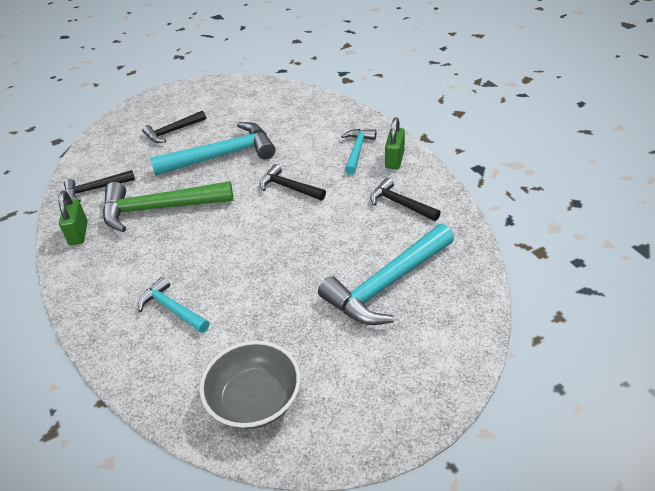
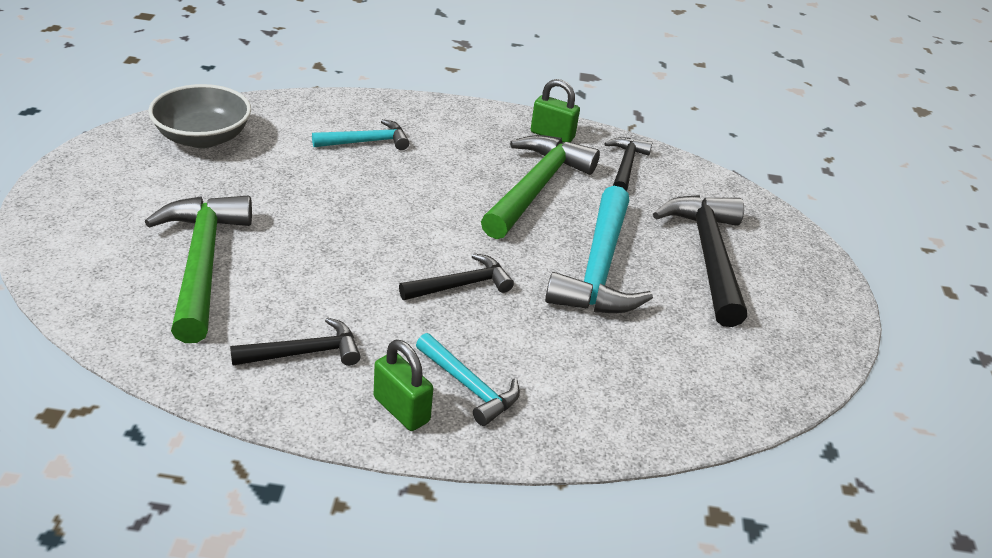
camera: 115 degrees right, 5 degrees down
(172, 131) = (708, 256): black hammer -> black hammer, size x1.80
(387, 284) = (202, 263): turquoise hammer -> green hammer

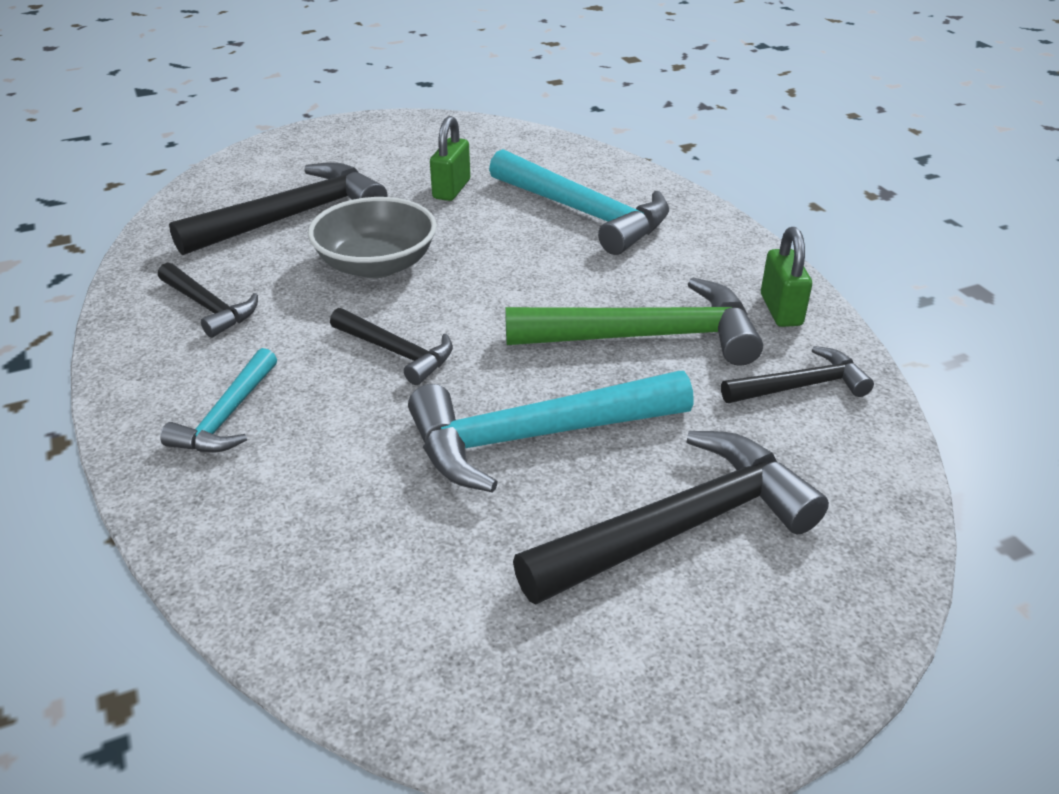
camera: 65 degrees right, 0 degrees up
(202, 263) = (293, 216): green hammer -> black hammer
(203, 137) = (477, 147): grey bowl -> grey bowl (376, 265)
(366, 142) = (584, 213): turquoise hammer -> turquoise hammer, size x1.80
(401, 409) = (162, 388): green padlock -> green padlock (451, 189)

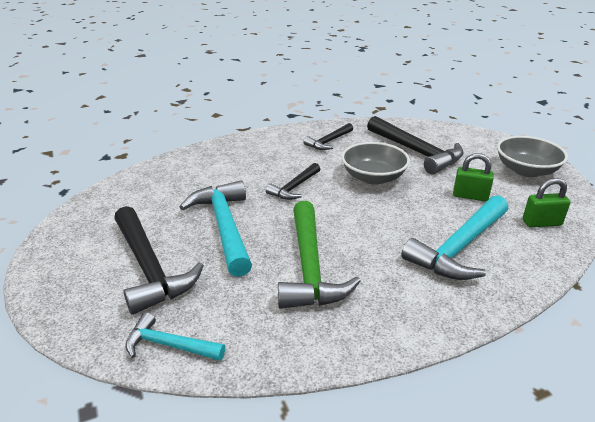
camera: 90 degrees right, 5 degrees down
(227, 416) = (251, 154): turquoise hammer -> turquoise hammer (169, 345)
(384, 140) = (526, 170): none -> grey bowl
(781, 310) = (346, 334): green padlock -> green padlock (541, 223)
(800, 386) = (255, 330): black hammer -> none

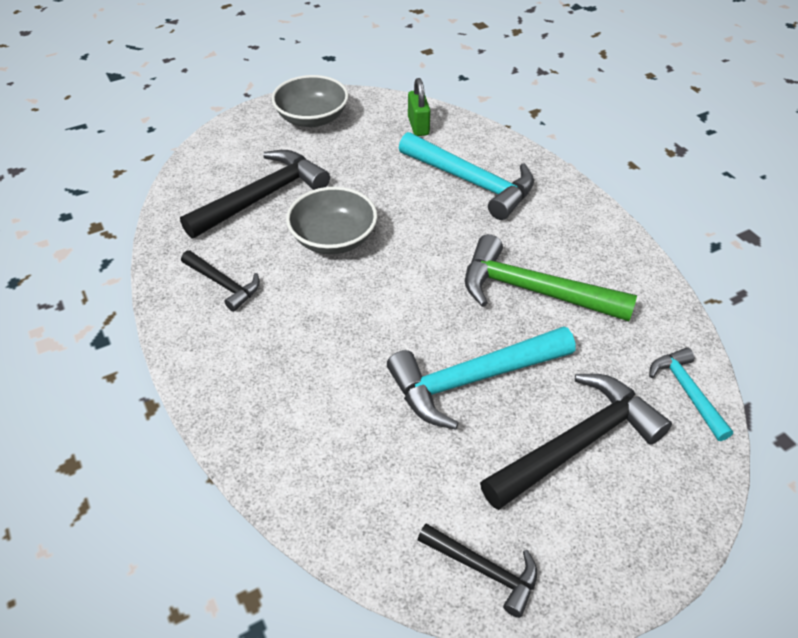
camera: 95 degrees left, 15 degrees up
(169, 345) = (687, 392): turquoise hammer -> turquoise hammer turned 150 degrees clockwise
(294, 187) = (365, 315): black hammer -> black hammer (484, 570)
(310, 267) = (533, 291): green hammer -> green hammer turned 150 degrees counterclockwise
(470, 196) = (372, 164): green padlock -> none

